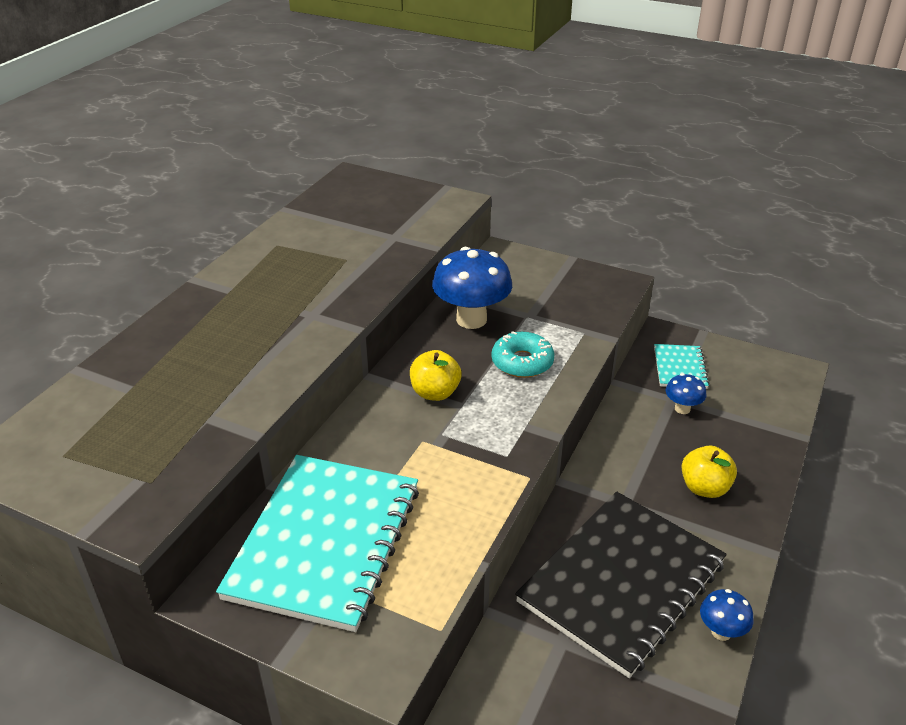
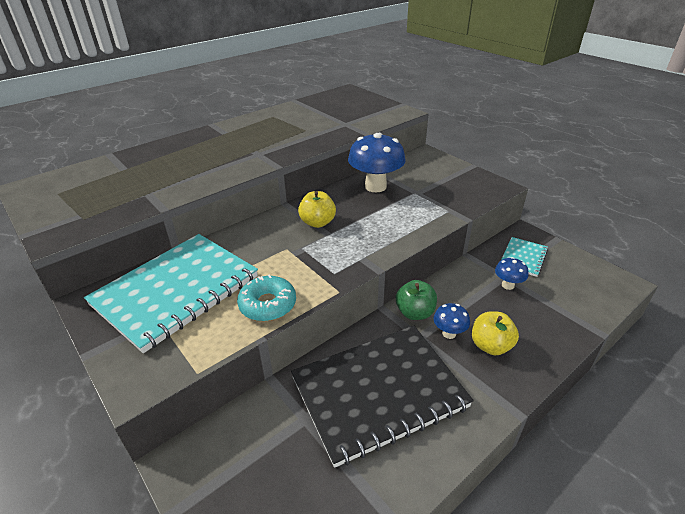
camera: 25 degrees right, 0 degrees up
(522, 362) = (390, 219): turquoise donut -> turquoise donut (268, 304)
(602, 475) = (415, 313): none -> green apple
(721, 632) = (434, 461): blue mushroom -> blue mushroom (449, 333)

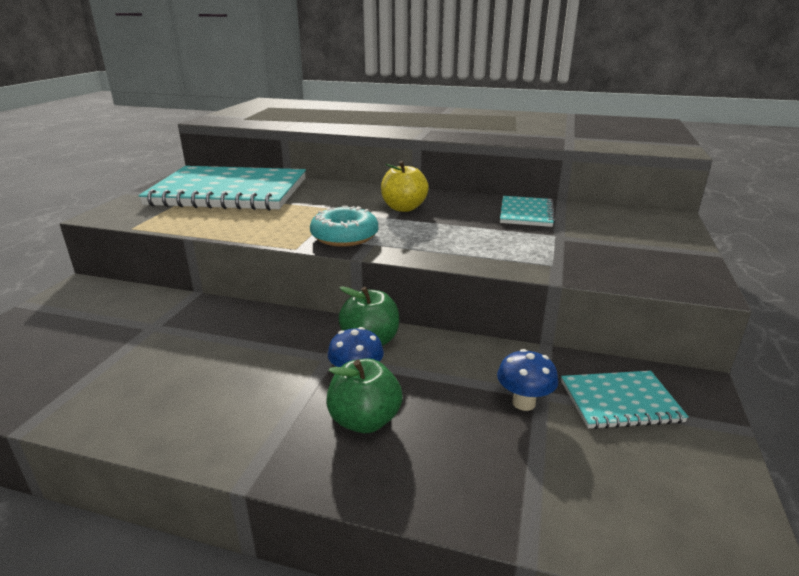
camera: 55 degrees right, 10 degrees down
(268, 304) = (242, 225): turquoise donut -> turquoise donut (344, 236)
(375, 186) = (526, 213): blue mushroom -> turquoise notebook
(378, 392) = (213, 356): black notebook -> none
(490, 346) = (365, 420): yellow apple -> green apple

